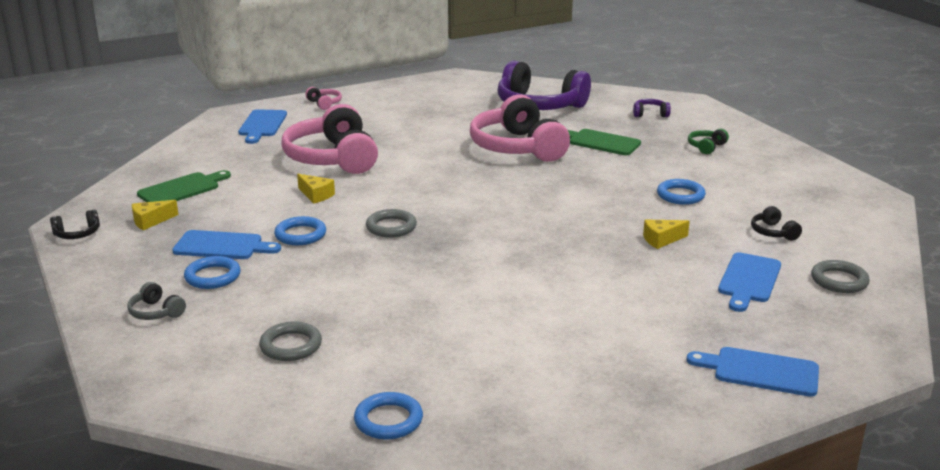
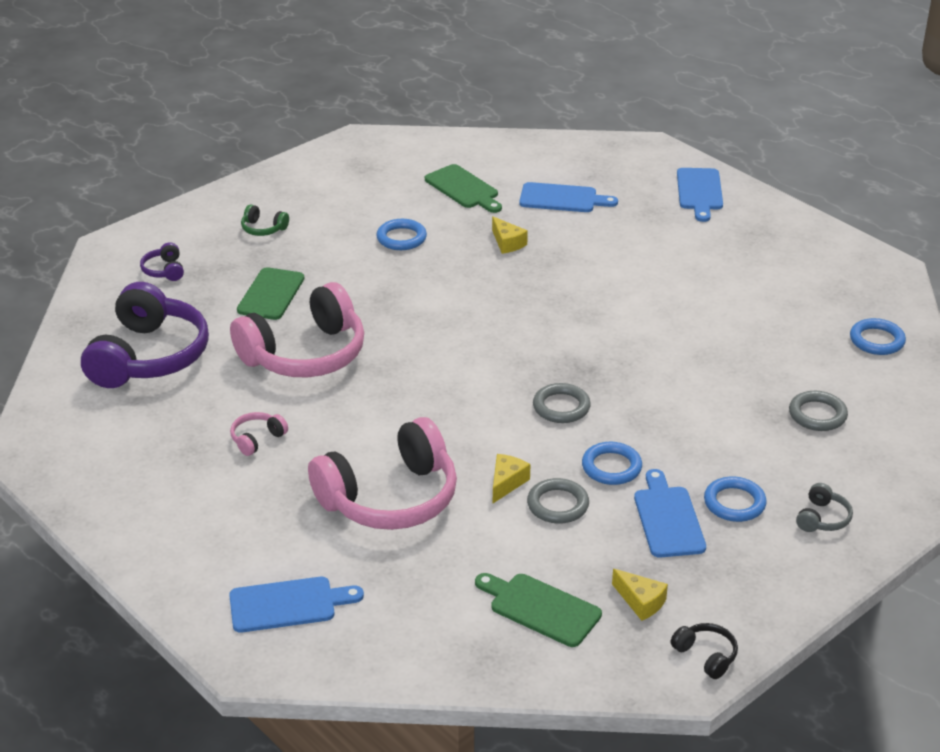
camera: 105 degrees left, 10 degrees up
(324, 103) = (179, 562): pink headphones -> pink headphones (257, 439)
(773, 232) = (463, 188): black headphones -> green cutting board
(839, 280) = (540, 160): grey ring -> grey ring (558, 505)

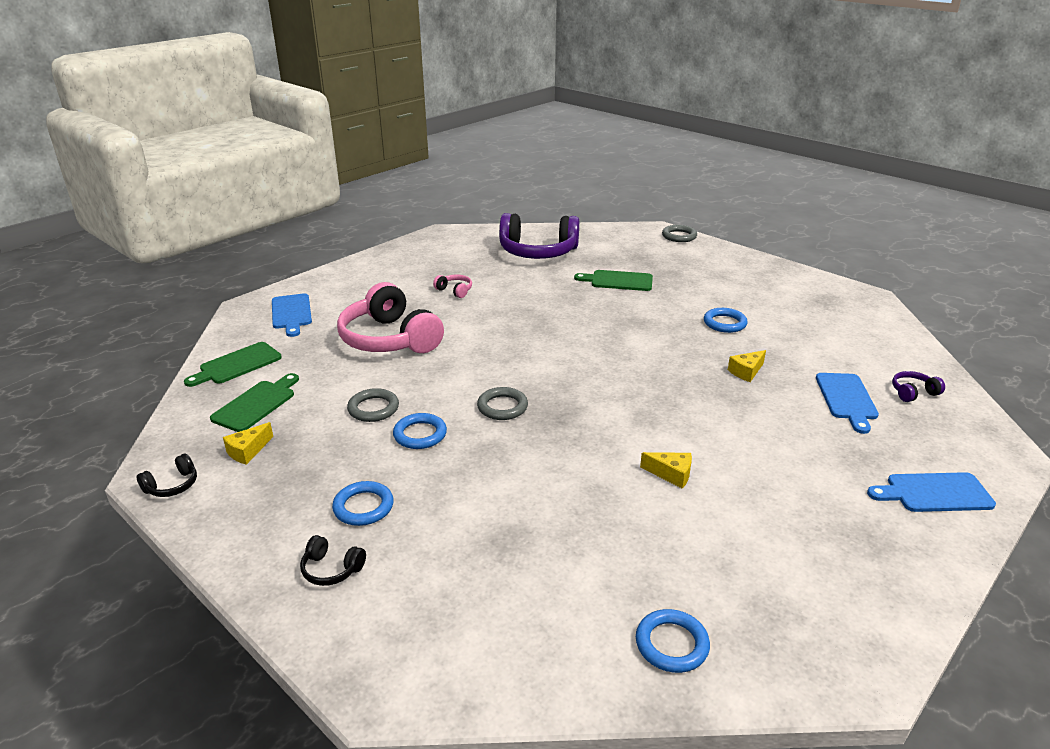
camera: 85 degrees right, 5 degrees down
(164, 270) = (636, 247): purple headphones -> purple headphones (913, 393)
(263, 229) = (706, 271): green headphones -> none
(305, 354) = (552, 298): pink headphones -> none
(463, 188) = (825, 346): green cutting board -> green cutting board (237, 365)
(507, 483) = (403, 384): yellow cheese -> yellow cheese (671, 474)
(668, 518) = (347, 466): blue cutting board -> none
(817, 415) = (507, 575): grey ring -> grey ring (679, 236)
(822, 518) = (331, 569): grey headphones -> black headphones

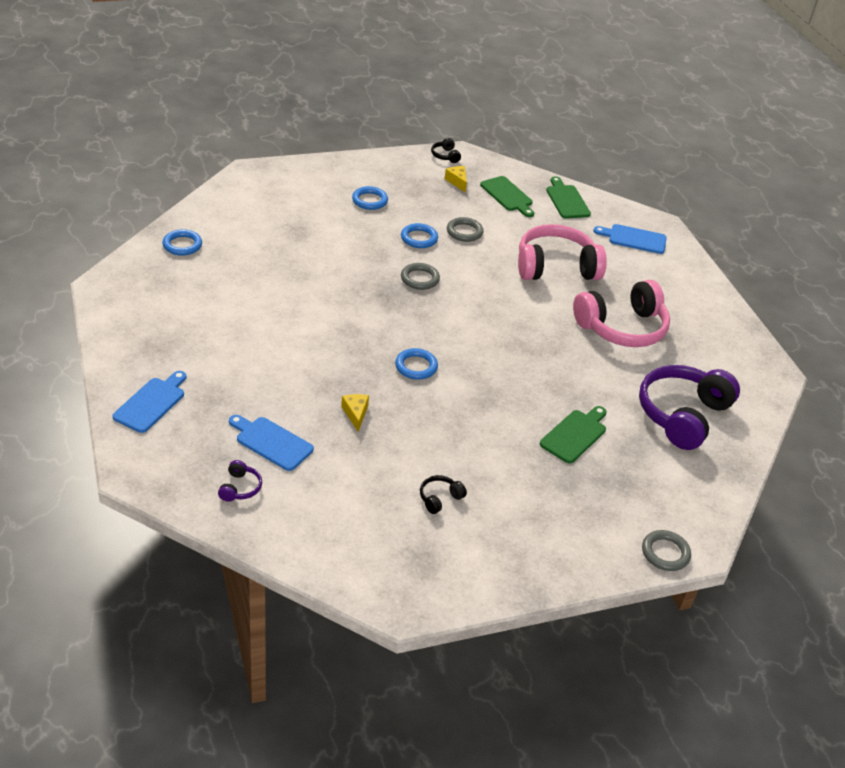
camera: 115 degrees right, 10 degrees up
(331, 569) = (332, 180): black headphones -> black headphones (440, 498)
(454, 291) = (622, 327): pink headphones -> pink headphones, size x2.48
(671, 474) = (285, 309): yellow cheese -> none
(724, 323) = (438, 453): blue ring -> blue ring (416, 366)

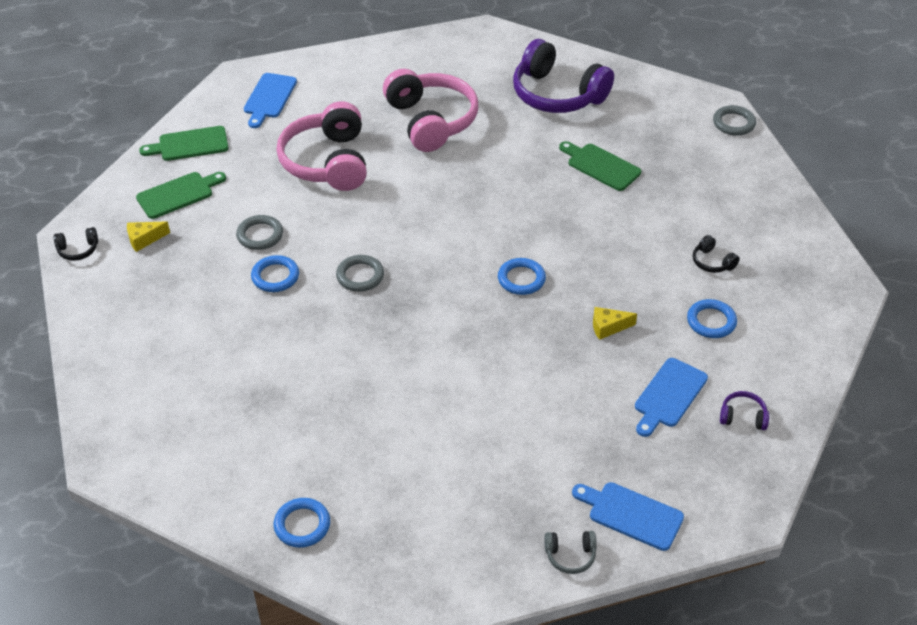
camera: 85 degrees left, 5 degrees up
(122, 366) = (570, 555): none -> grey headphones
(369, 200) = (188, 325): blue ring -> blue ring (711, 321)

